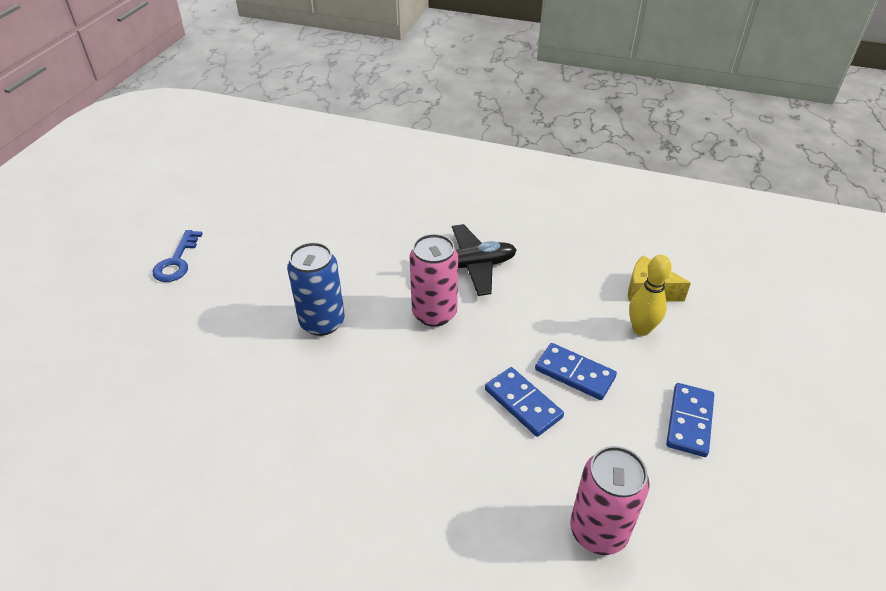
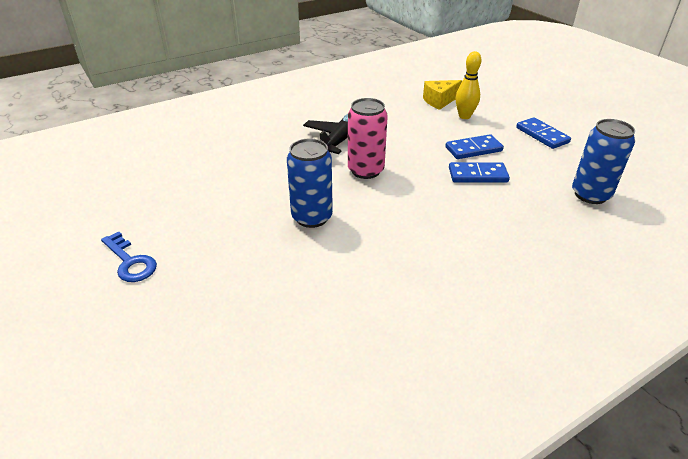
camera: 50 degrees left, 5 degrees down
(598, 531) = (590, 195): pink can -> blue can

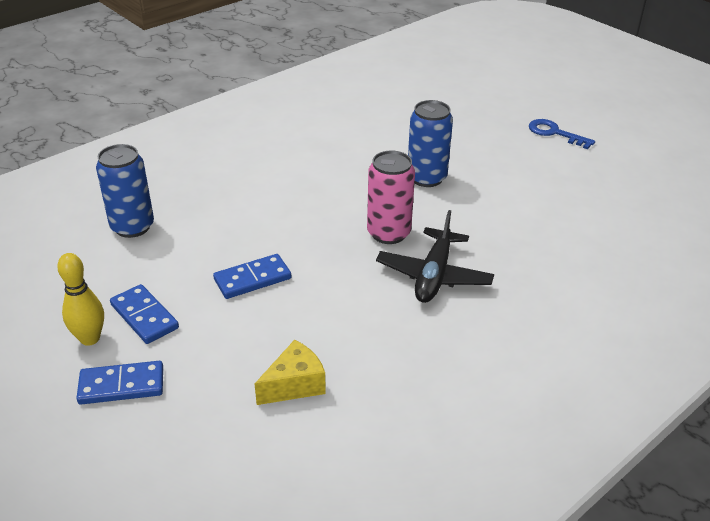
camera: 170 degrees right, 0 degrees up
(464, 116) = (255, 347): yellow bowling pin -> yellow bowling pin (90, 338)
(477, 175) = (254, 240): blue domino -> blue domino (121, 385)

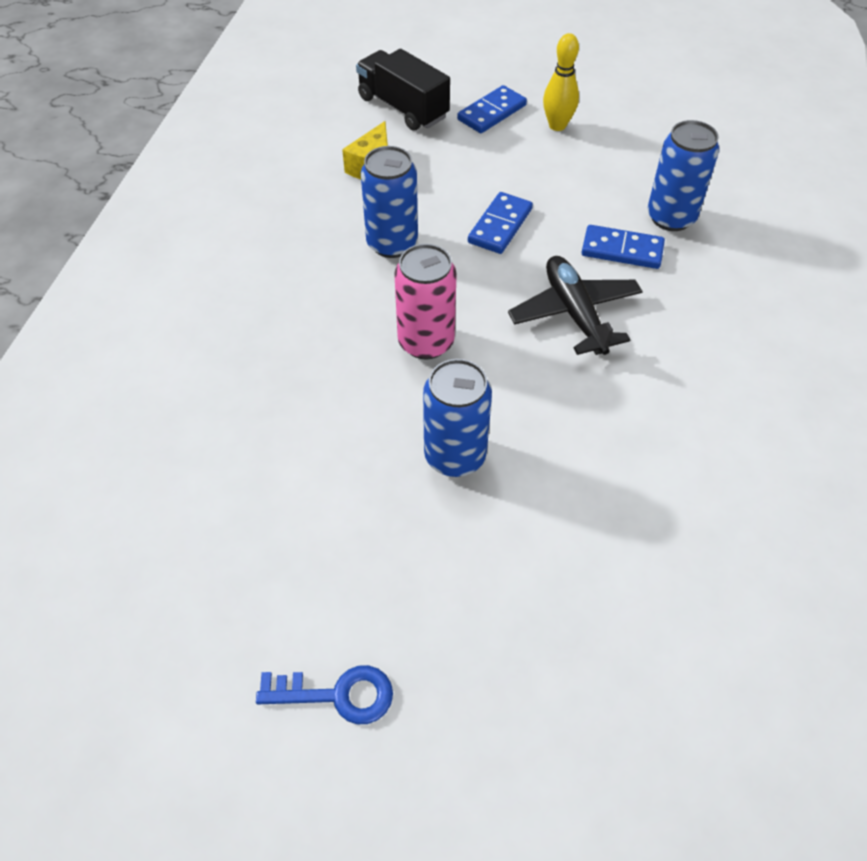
camera: 145 degrees right, 15 degrees up
(144, 316) = (542, 156): blue domino -> blue domino (622, 250)
(193, 443) = (403, 108): none -> black truck
(347, 306) = (392, 243): none -> blue can
(434, 275) = (338, 315): black plane -> black plane (575, 313)

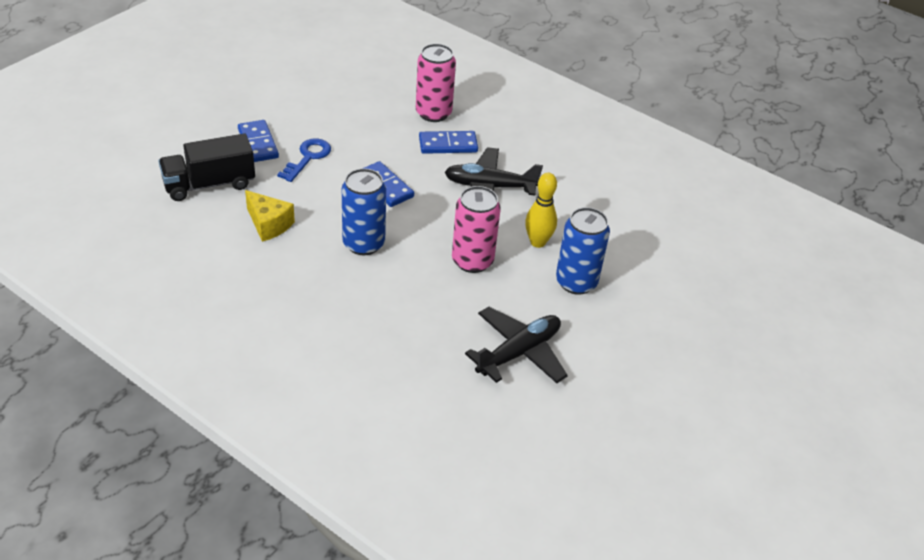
camera: 70 degrees left, 10 degrees down
(293, 436) = (518, 353): none -> black plane
(337, 694) = (722, 391): blue key -> blue key (308, 157)
(557, 125) = (301, 120): yellow bowling pin -> yellow bowling pin (537, 242)
(622, 250) = (448, 145): blue domino -> blue domino turned 45 degrees clockwise
(671, 217) = (433, 113): blue can -> pink can

